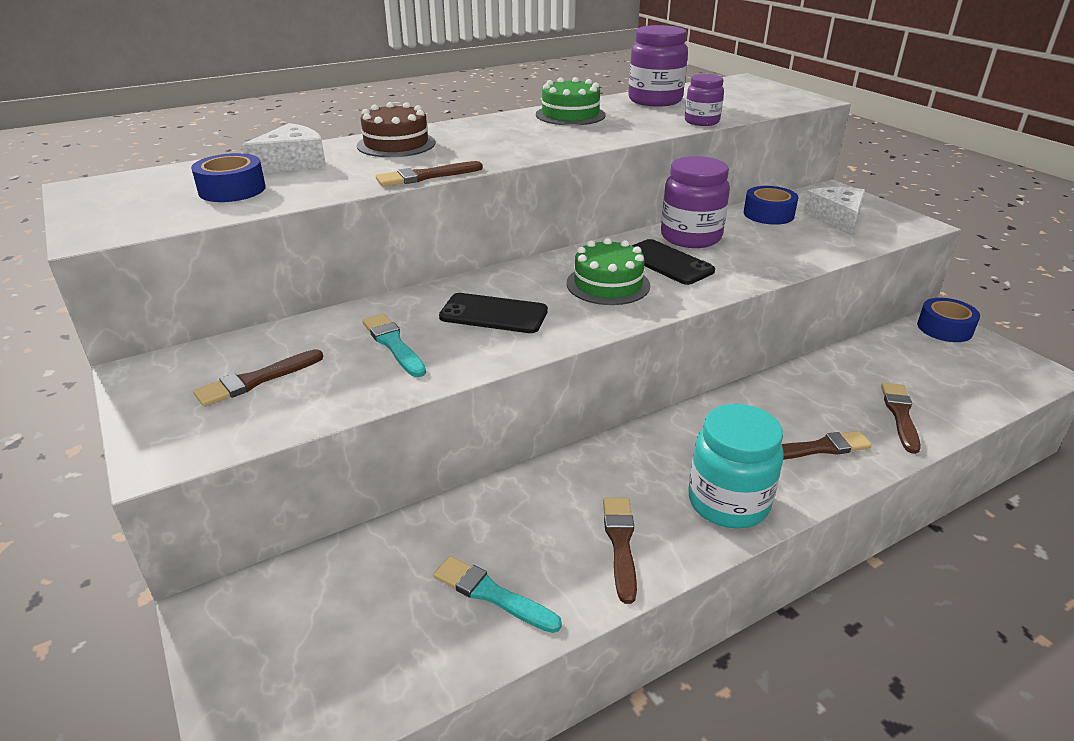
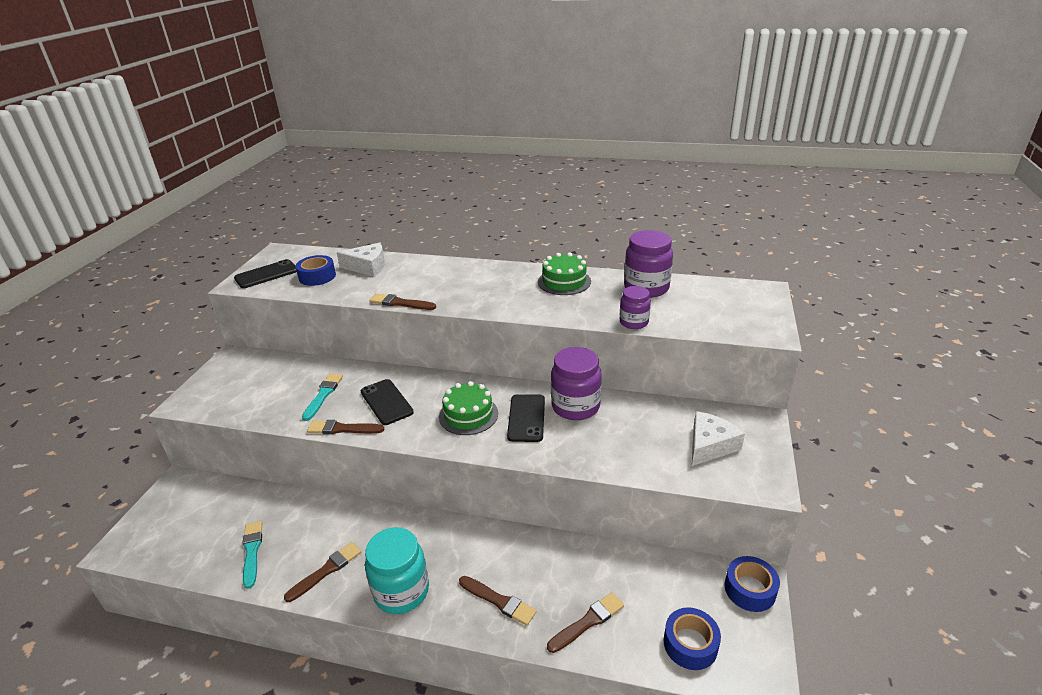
camera: 45 degrees right, 0 degrees up
(127, 211) = (266, 274): none -> black phone
(256, 380) = (255, 384): brown brush -> brown brush (343, 429)
(396, 144) = (431, 271): brown cake -> none
(768, 214) = (664, 415): blue tape -> blue tape (690, 644)

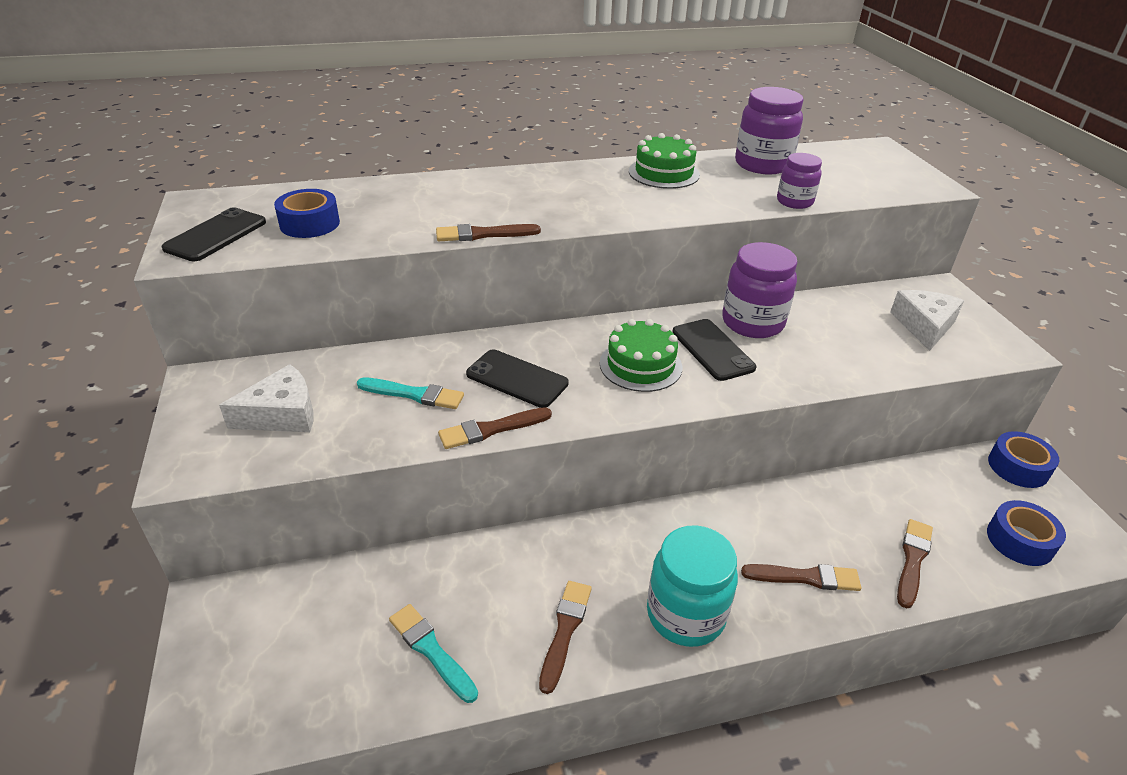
camera: 30 degrees left, 5 degrees up
(323, 395) = (414, 394): turquoise brush -> turquoise brush turned 120 degrees clockwise
(367, 267) = (375, 198): white cheese -> white cheese (282, 414)

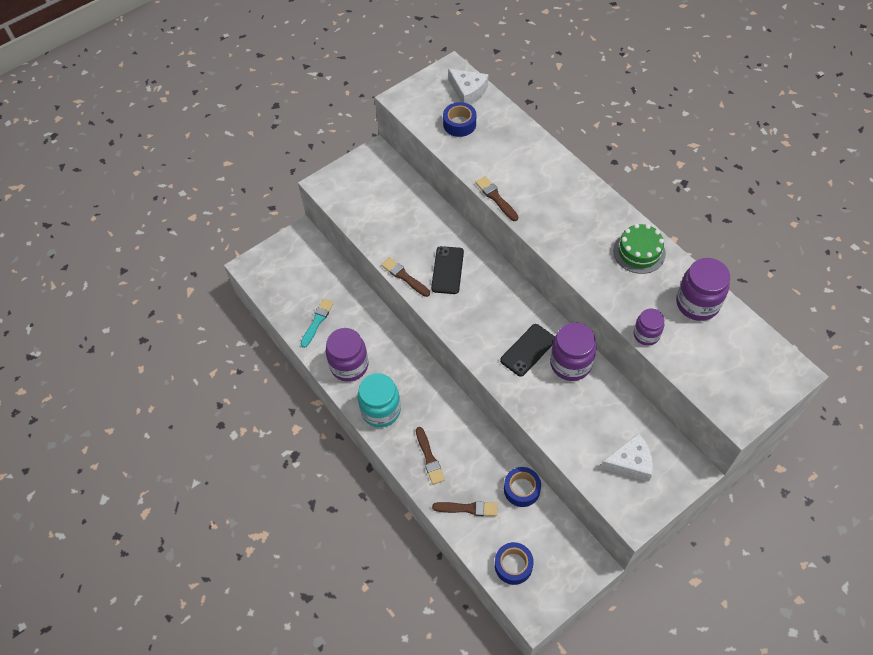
camera: 70 degrees right, 20 degrees up
(216, 235) = (426, 98): black phone -> none
(282, 414) = (371, 195): white cheese -> white cheese (468, 91)
(414, 394) = (411, 235): turquoise brush -> none
(565, 631) = (349, 365): brown brush -> purple jar
(640, 365) = (492, 320): green cake -> none
(1018, 467) = (583, 565): blue tape -> blue tape (522, 489)

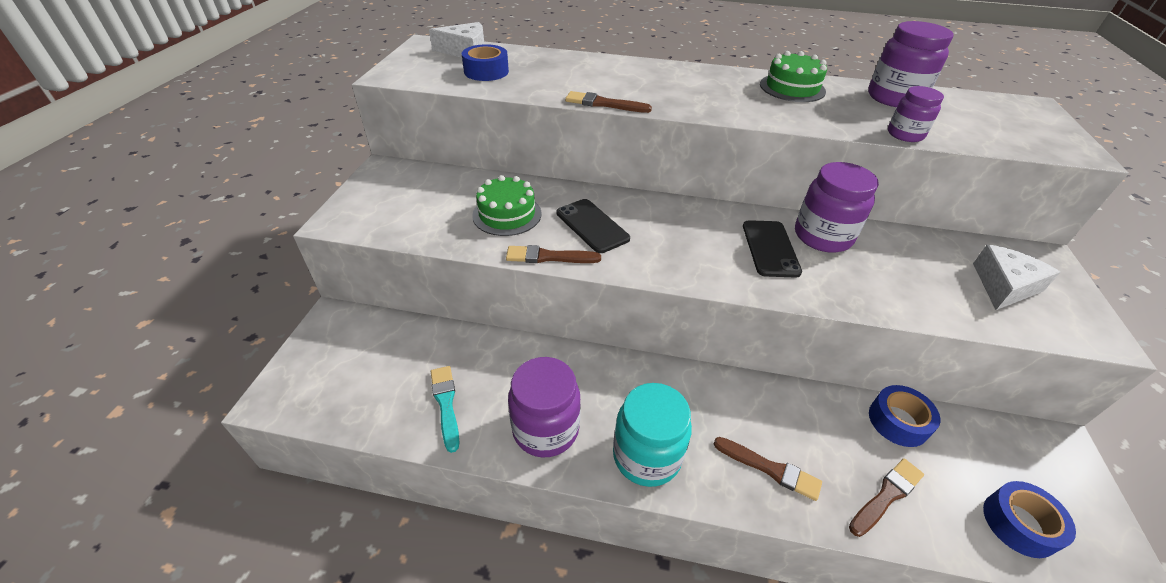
camera: 45 degrees left, 15 degrees down
(410, 232) = (507, 214): none -> green cake

